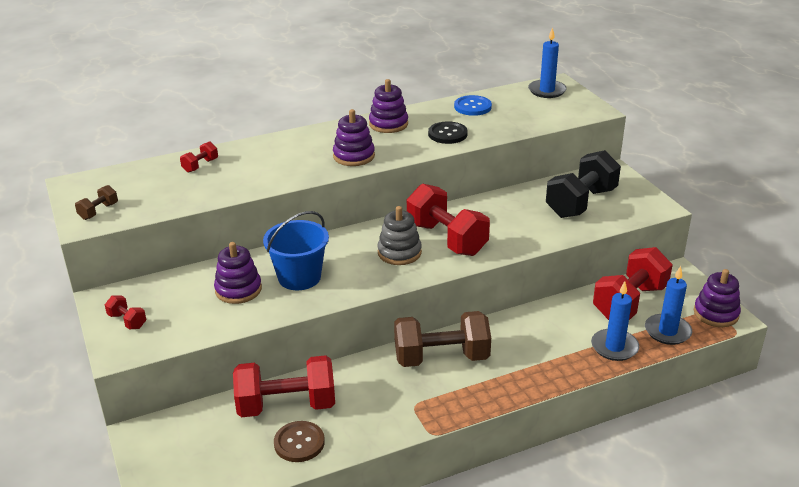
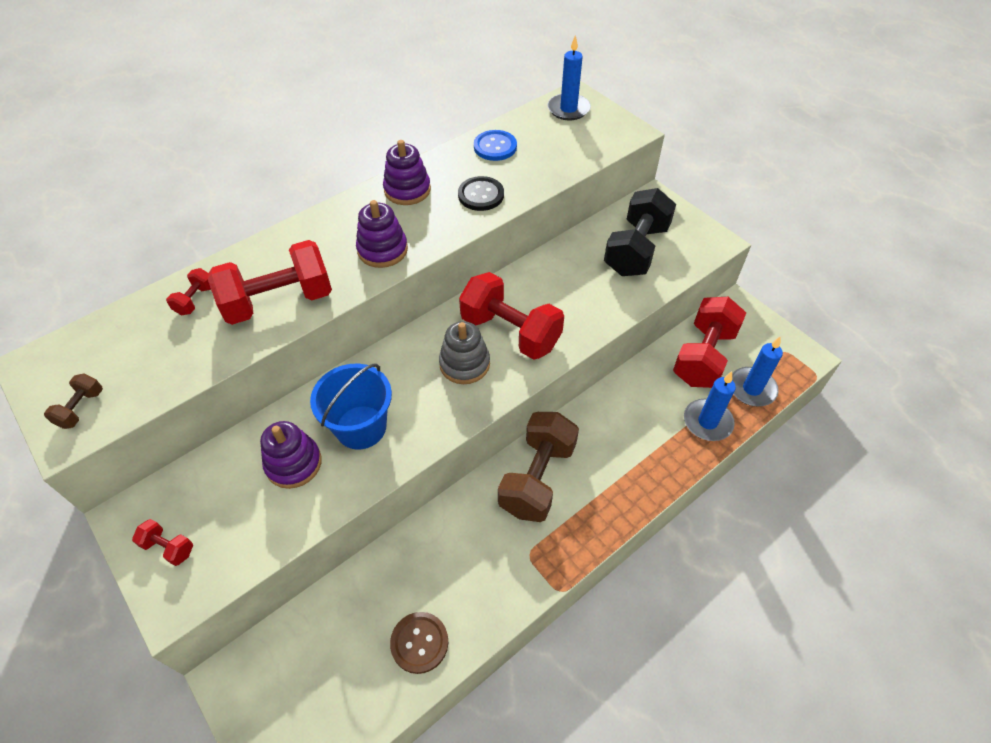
camera: 15 degrees left, 20 degrees up
(286, 405) = (389, 590): red dumbbell -> red dumbbell (279, 301)
(441, 358) = (537, 478): brown dumbbell -> brown dumbbell turned 45 degrees counterclockwise
(716, 313) = (790, 354): purple stacking toy -> none

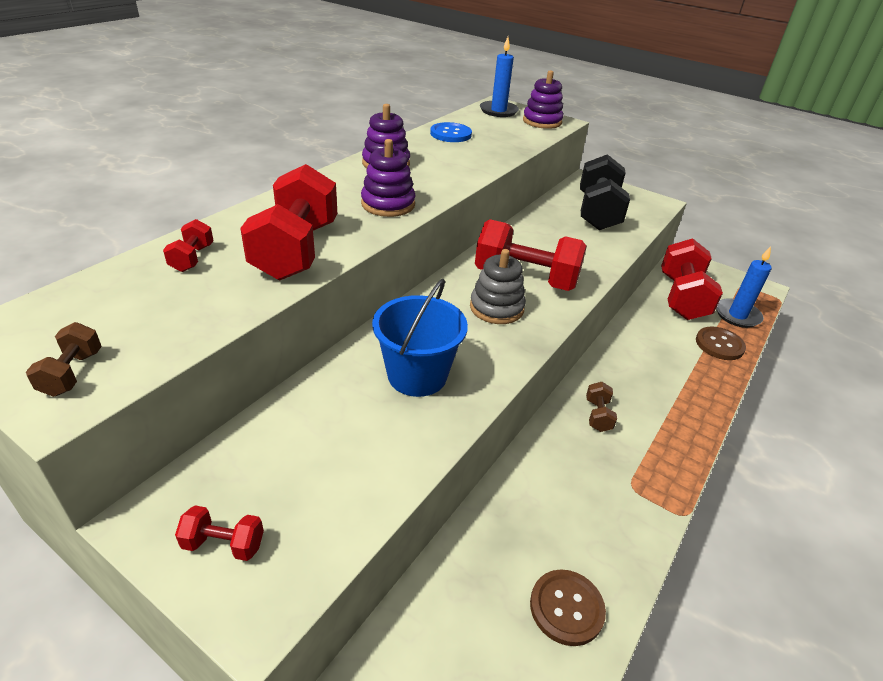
camera: 20 degrees left, 15 degrees down
(279, 301) = (296, 250): red dumbbell -> red dumbbell turned 45 degrees counterclockwise
(293, 463) = (355, 422): purple stacking toy -> purple stacking toy (542, 121)
(481, 195) = (460, 163): black button -> none
(537, 478) = (598, 415): brown dumbbell -> brown dumbbell, size x0.44
(707, 422) = (719, 344): blue candle -> brown button

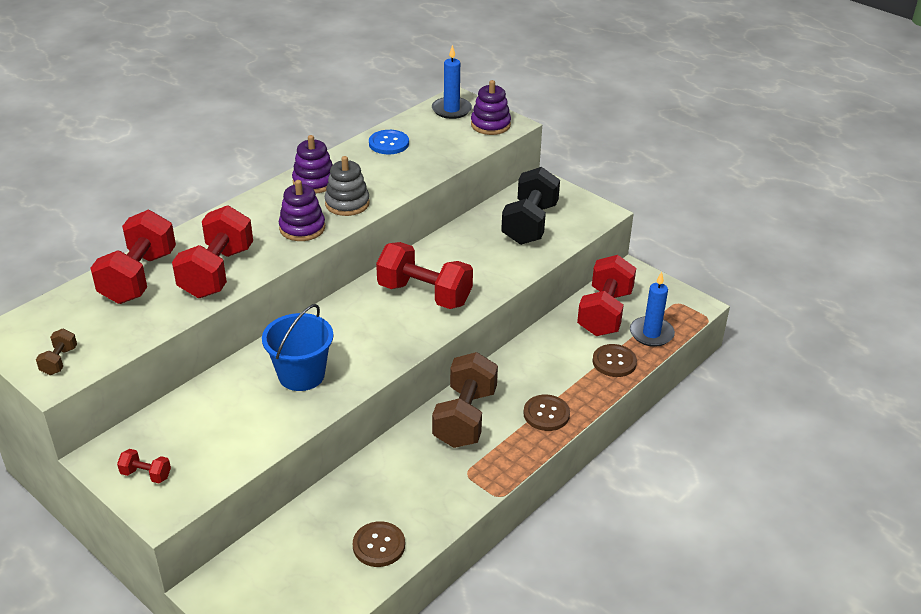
camera: 10 degrees right, 0 degrees up
(192, 258) = (139, 277): red dumbbell -> red dumbbell, size x2.27
(496, 308) = (387, 321): grey stacking toy -> grey stacking toy (347, 203)
(598, 415) = (465, 418): brown dumbbell -> brown dumbbell, size x2.27
(683, 405) = (546, 414): none -> brown button

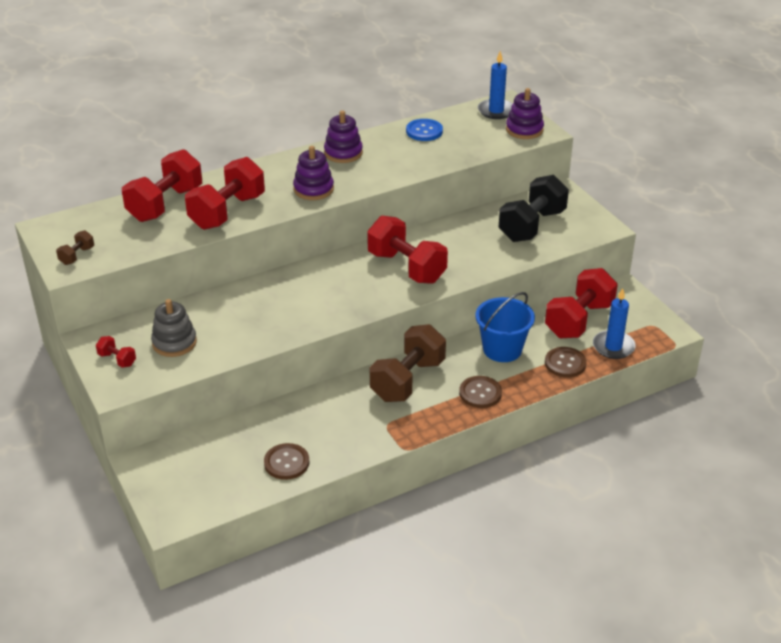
camera: 20 degrees right, 0 degrees up
(301, 375) = (272, 311): blue bucket -> blue bucket (502, 349)
(347, 203) = (361, 176): grey stacking toy -> grey stacking toy (174, 343)

